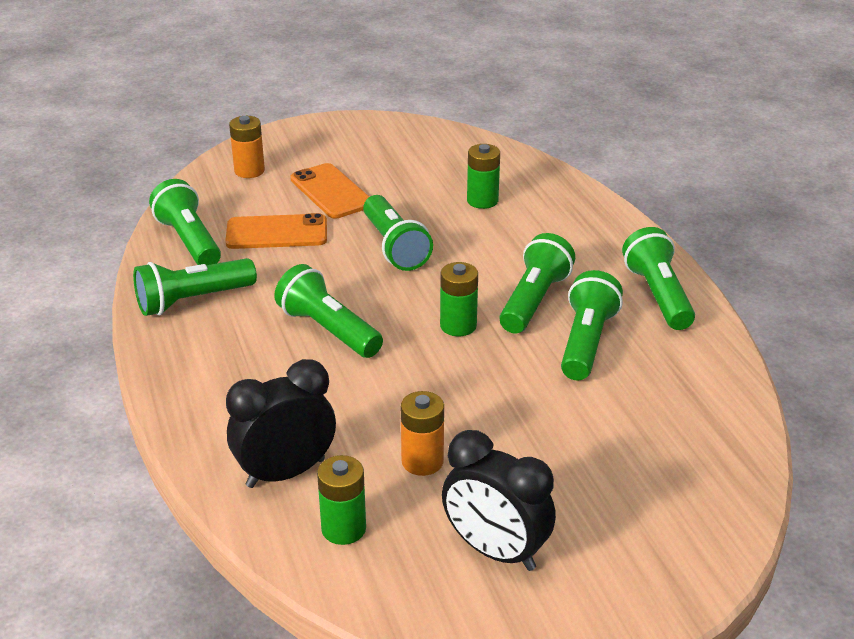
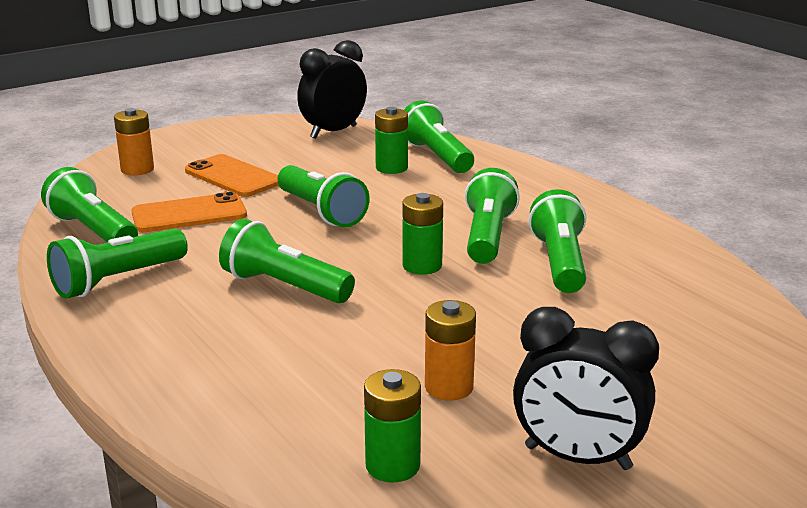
camera: 15 degrees left, 10 degrees down
(285, 473) = (297, 422): black clock -> black clock (333, 132)
(658, 295) = (605, 219): green flashlight -> green flashlight (436, 156)

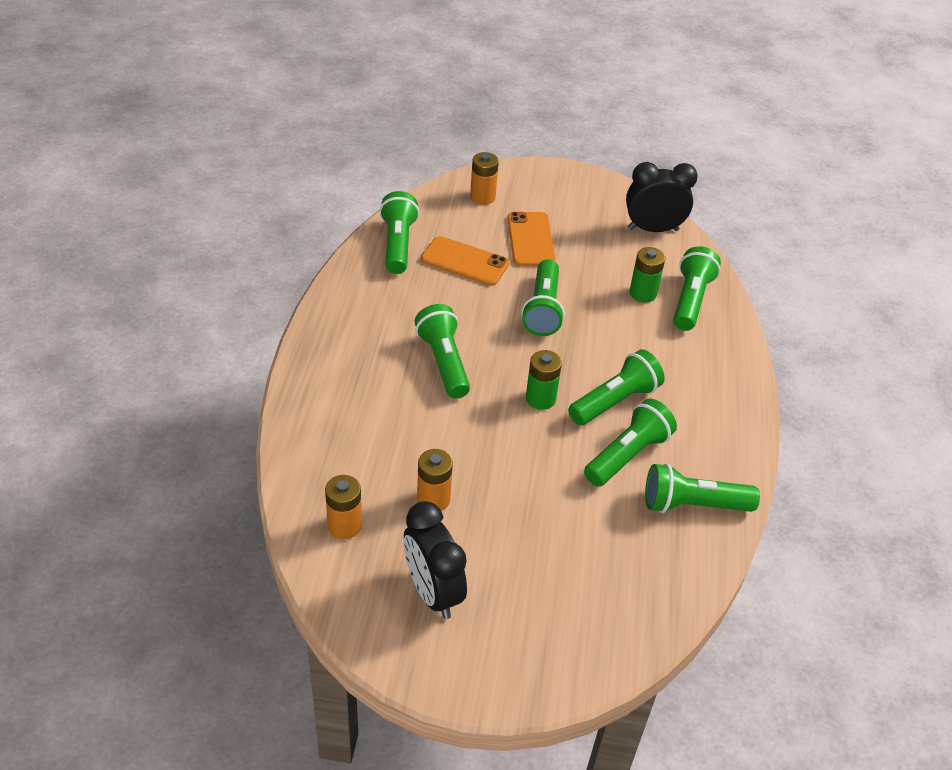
camera: 40 degrees right, 20 degrees up
(118, 280) = (367, 297): green flashlight -> green flashlight (693, 505)
(392, 465) = (344, 525): green battery -> orange battery

